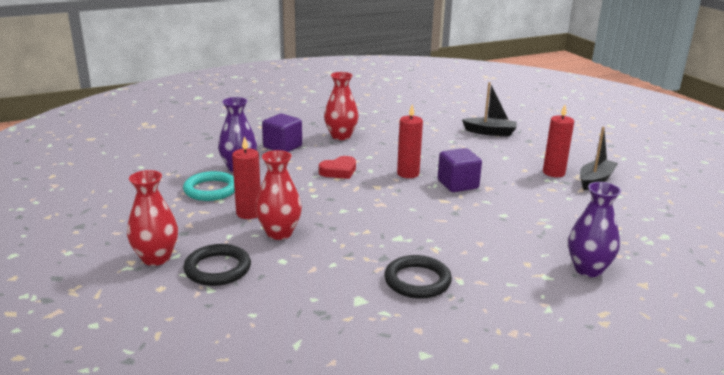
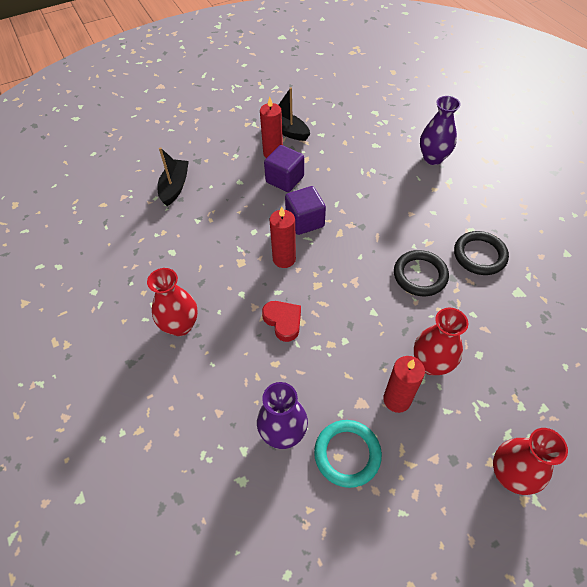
camera: 90 degrees left, 30 degrees up
(217, 269) = (510, 408): black ring -> black ring (420, 275)
(282, 147) = (214, 389): purple cube -> purple cube (284, 179)

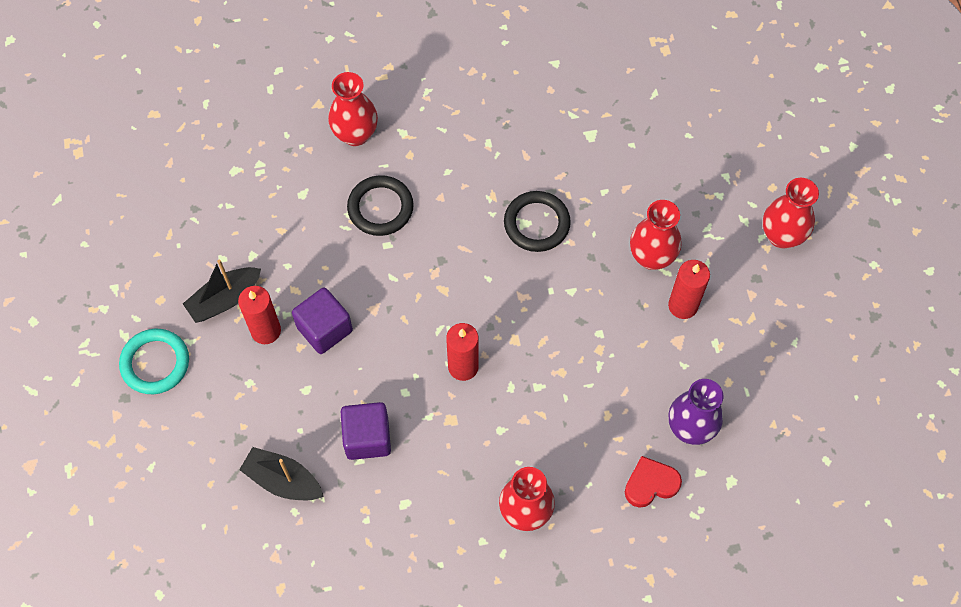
camera: 75 degrees left, 10 degrees up
(283, 321) = (554, 392): red heart -> red heart (650, 484)
(305, 221) = (409, 324): purple cube -> purple cube (367, 438)
(347, 454) = (728, 372): turquoise ring -> turquoise ring (155, 363)
(433, 158) = (355, 134): purple vase -> red vase
(479, 255) = (529, 150): black ring -> black ring (380, 208)

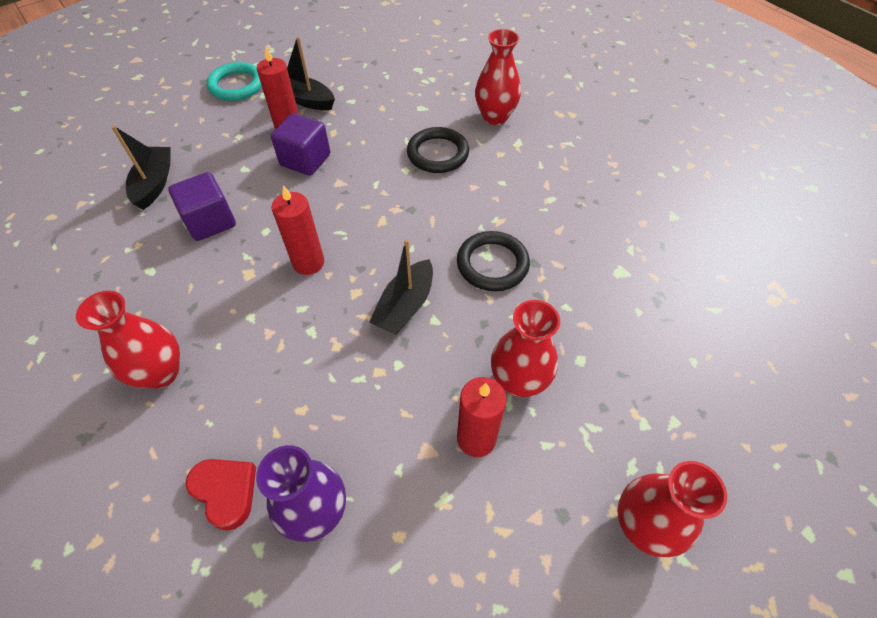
camera: 65 degrees right, 10 degrees down
(547, 307) = (405, 306): none -> black boat

